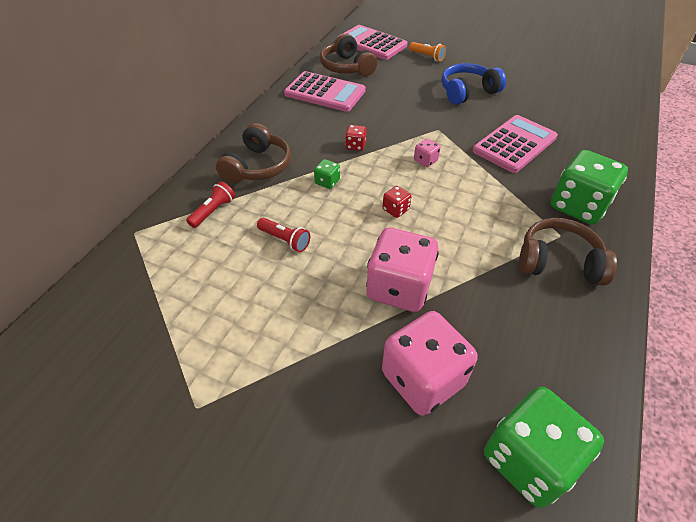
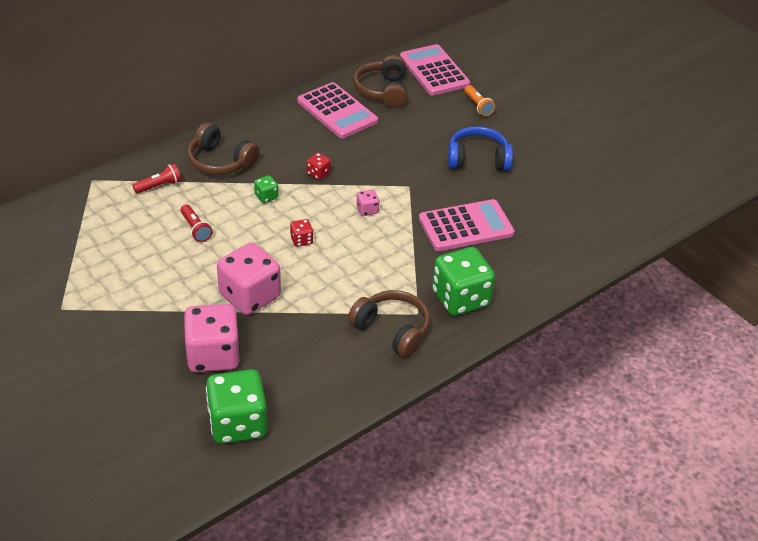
camera: 25 degrees right, 5 degrees down
(257, 166) = (220, 161): brown headphones -> brown headphones turned 75 degrees clockwise

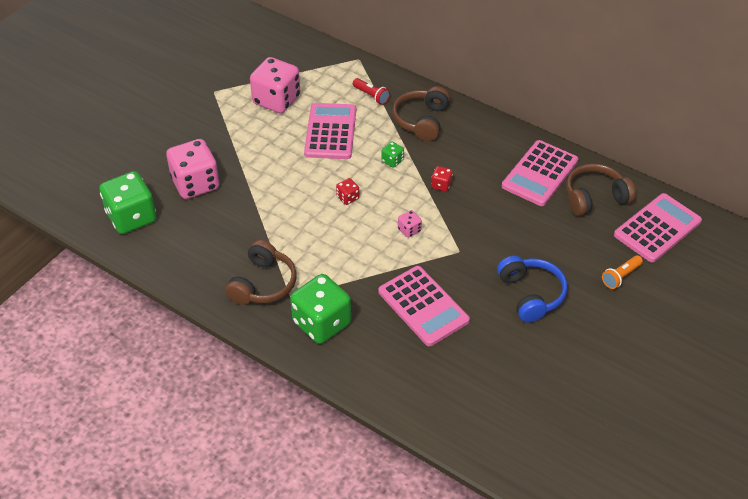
camera: 75 degrees right, 5 degrees up
(195, 229) = (330, 132): red flashlight -> pink calculator
(250, 296) = (267, 185): pink dice -> pink dice (276, 100)

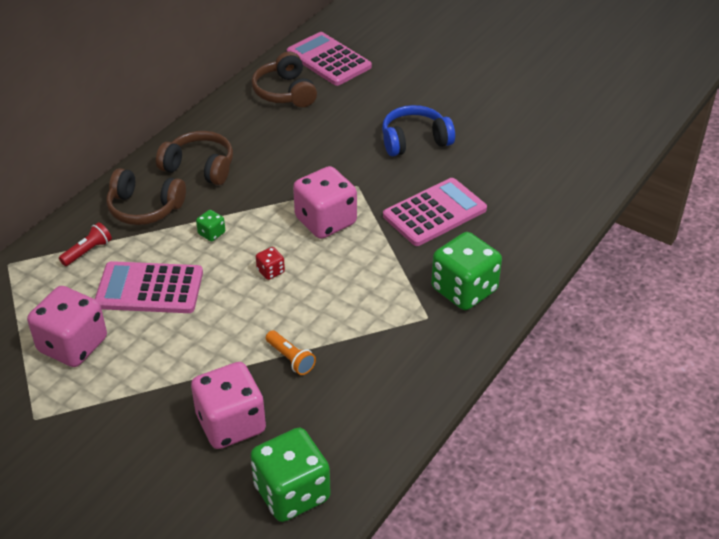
camera: 90 degrees left, 5 degrees down
(263, 284) = (409, 343): brown headphones -> brown headphones (199, 167)
(409, 230) = (325, 221): pink dice -> pink dice, size x2.30
(441, 185) = (257, 195): red dice -> none
(540, 174) = (247, 124): pink calculator -> none
(621, 276) = (389, 86): orange flashlight -> orange flashlight (290, 358)

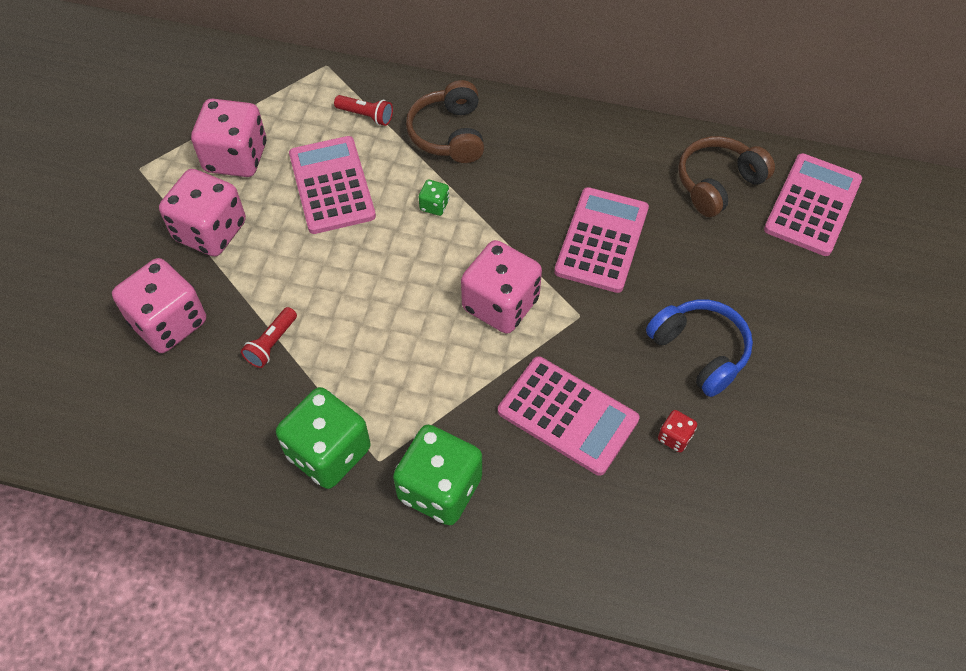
camera: 70 degrees right, 15 degrees up
(147, 378) = (210, 231): none -> pink dice
(199, 167) = (537, 155): brown headphones -> none
(270, 271) = (396, 280): red dice -> red dice (674, 437)
(290, 358) = (272, 344): orange flashlight -> red flashlight
(292, 493) = (93, 406): green dice -> green dice (328, 452)
(299, 157) = (601, 240): none -> pink calculator

